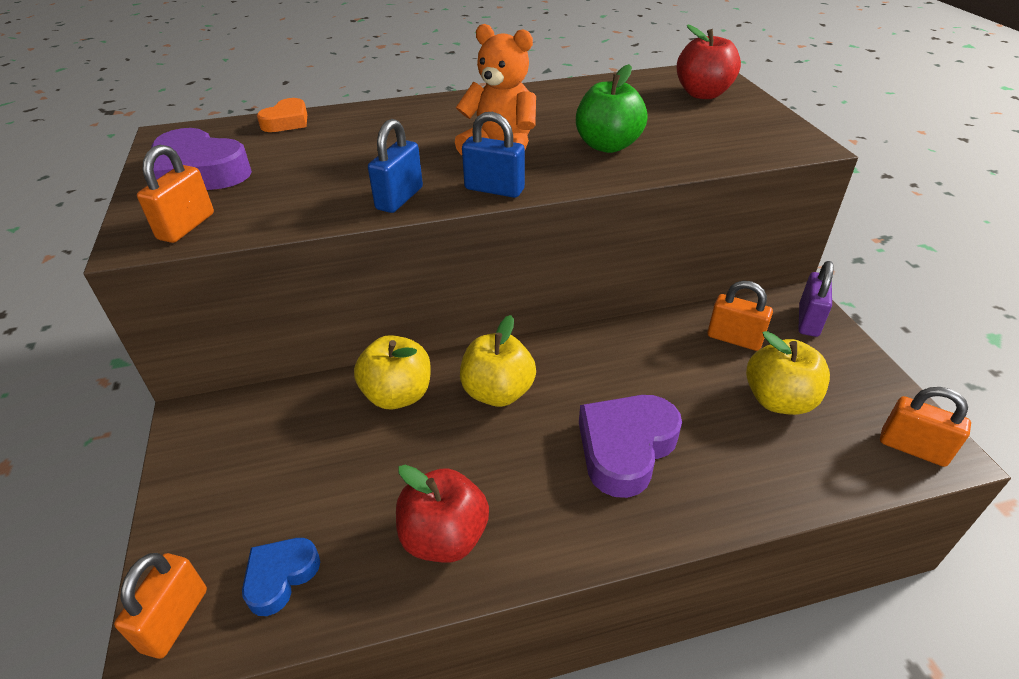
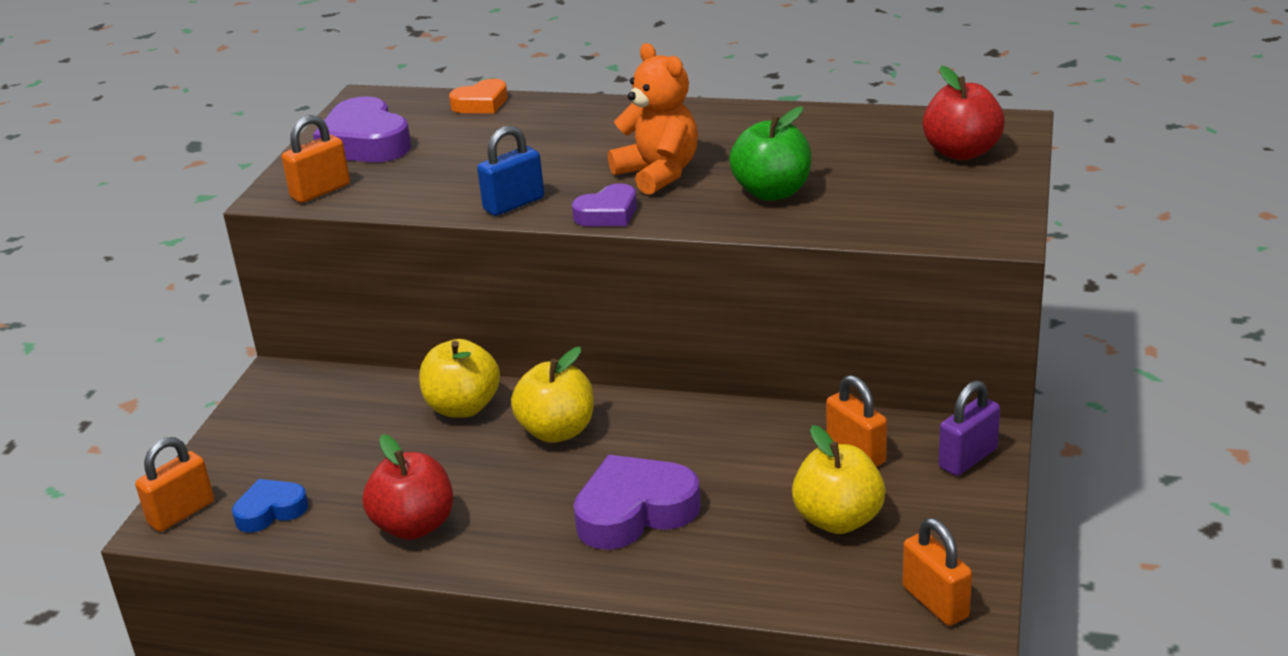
camera: 30 degrees right, 10 degrees down
(494, 189) = (608, 214): blue padlock -> purple heart

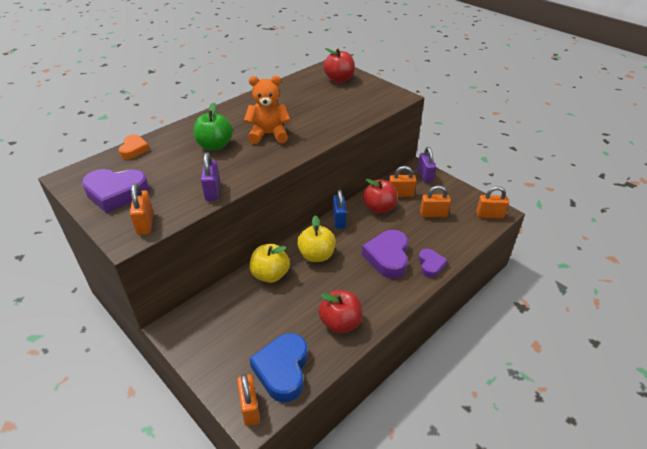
camera: 60 degrees left, 10 degrees up
(270, 511) = (282, 370): blue heart -> blue heart, size x1.72
(444, 201) = (213, 191): none -> purple padlock
(514, 204) = (243, 175): blue padlock -> blue padlock (339, 220)
(608, 214) = (285, 157): purple heart -> purple heart (430, 265)
(772, 192) = (318, 119): green apple -> green apple (215, 145)
(775, 443) = (379, 208): none -> red apple
(838, 520) = (433, 214): yellow apple -> orange padlock

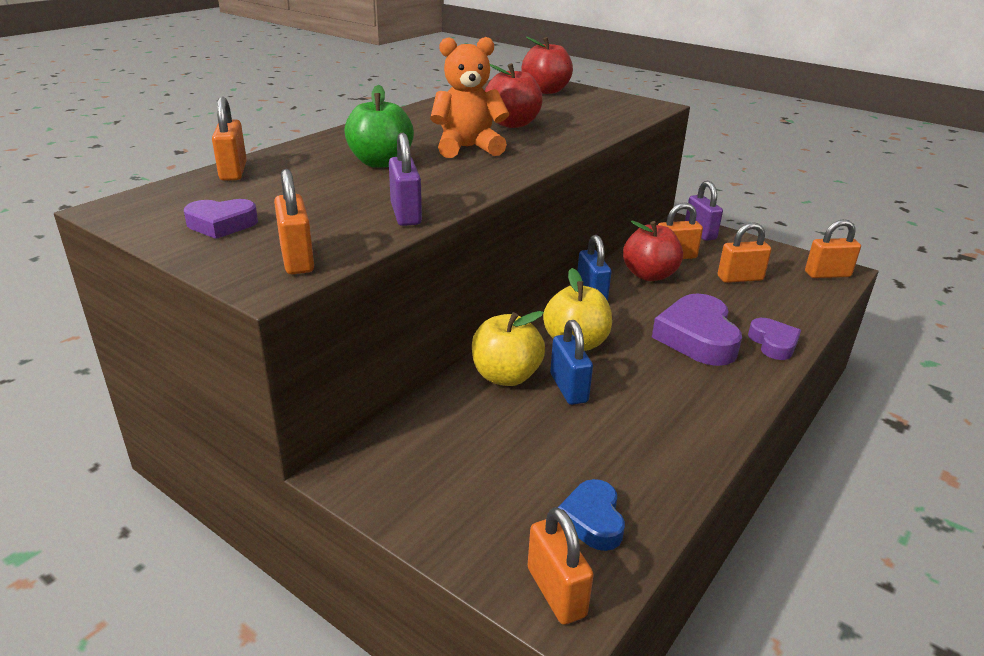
camera: 10 degrees left, 10 degrees down
(116, 193) = (221, 224): purple heart -> purple heart, size x0.58
(134, 150) = (233, 171): orange heart -> orange padlock
(282, 370) = (592, 520): blue heart -> blue heart, size x0.58
(301, 286) = (568, 388): none -> blue padlock
(340, 323) = (664, 436): red apple -> red apple (512, 124)

